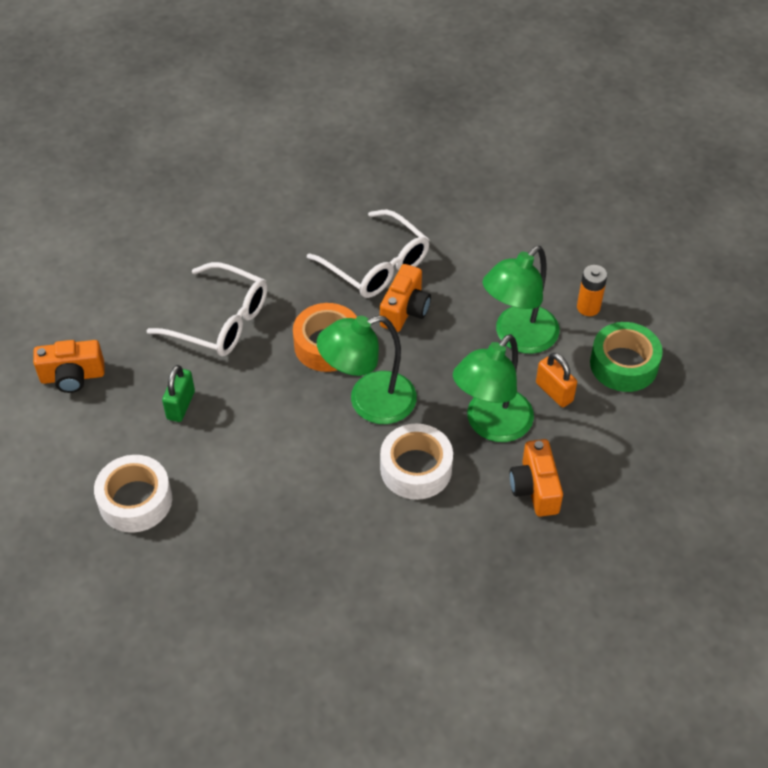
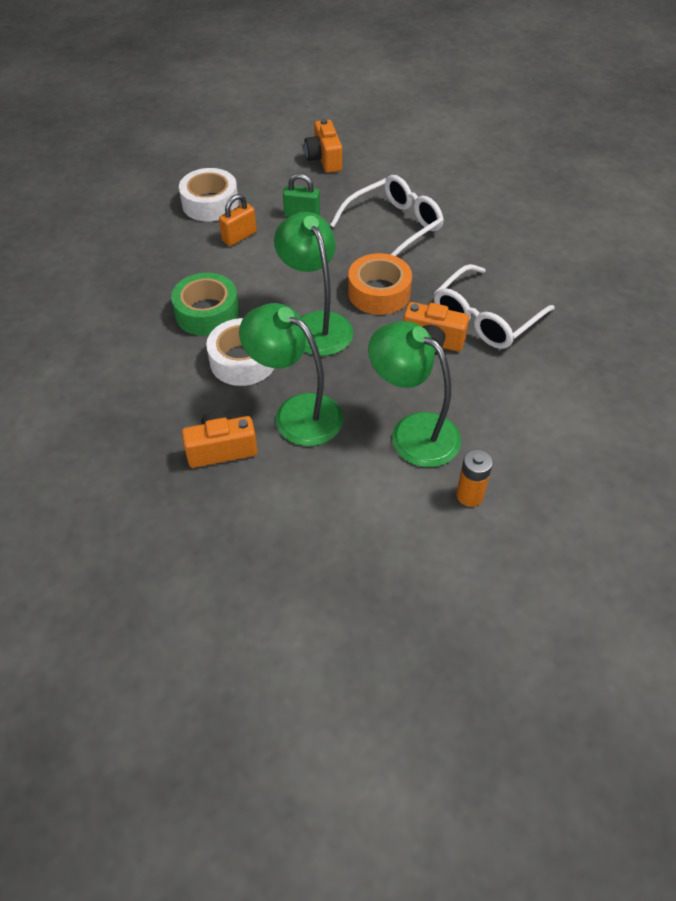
camera: 85 degrees right, 0 degrees up
(220, 321) = (394, 226): white glasses -> white glasses turned 150 degrees counterclockwise
(554, 392) = (344, 464): orange padlock -> orange padlock (239, 237)
(623, 364) = (391, 529): green tape -> green tape (207, 313)

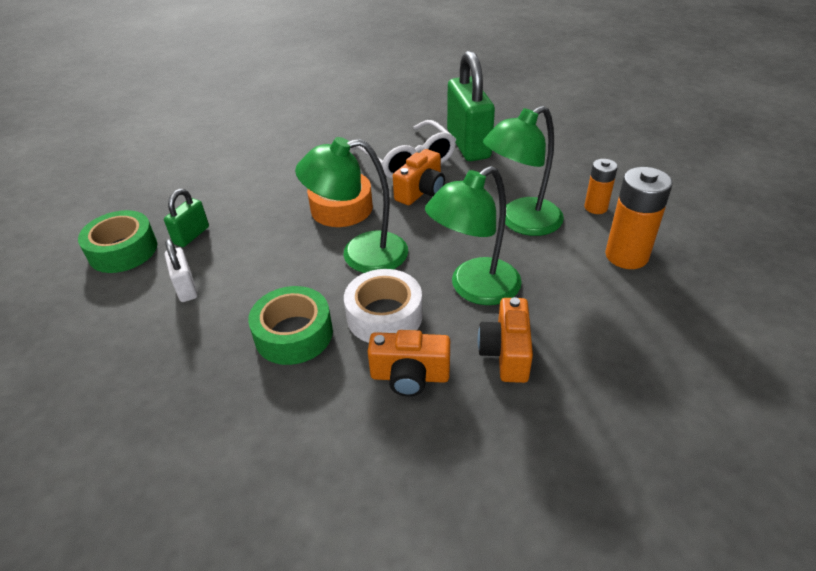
camera: 70 degrees left, 10 degrees down
(210, 203) = (105, 303): white tape -> none
(239, 237) = (186, 288): orange padlock -> white padlock
(270, 187) = (123, 250): none -> green tape
(324, 159) = (117, 205): orange camera -> orange camera (410, 376)
(390, 530) = (626, 256): none -> orange battery
(394, 226) = (259, 182): white glasses -> none
(544, 361) = (468, 144): none -> green padlock

